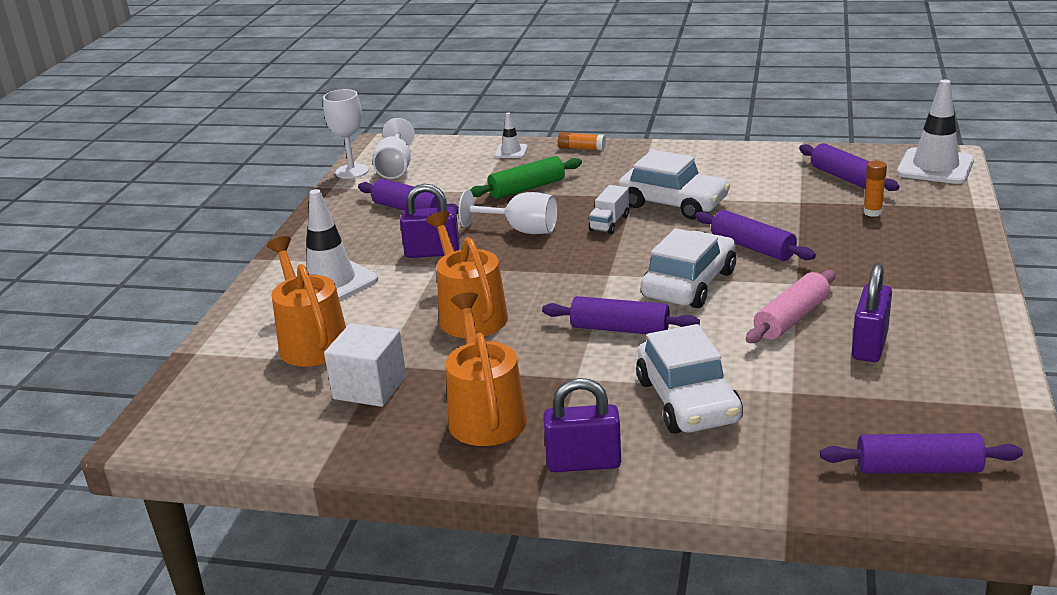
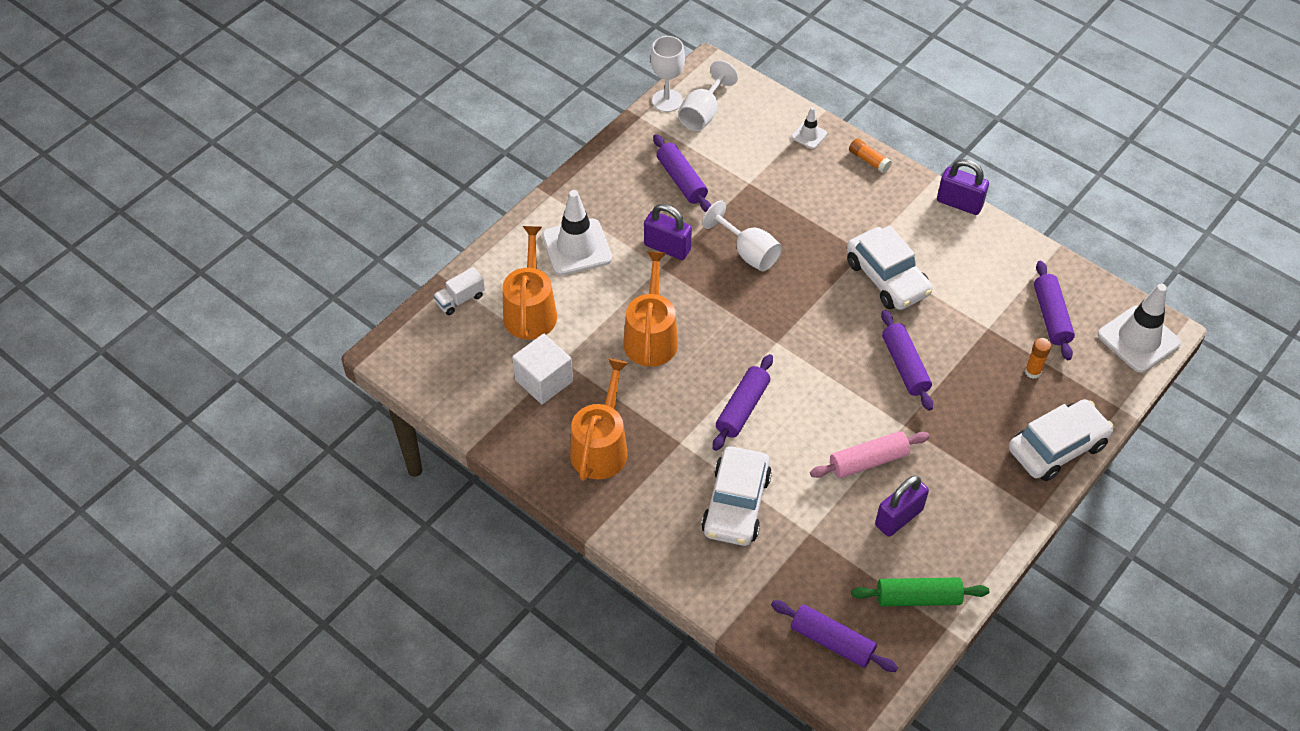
camera: 25 degrees right, 25 degrees up
(527, 188) = (788, 197): green rolling pin -> green rolling pin (918, 598)
(583, 463) = (633, 524): purple padlock -> purple padlock (959, 203)
(609, 223) = (820, 278): white truck -> white truck (460, 299)
(620, 329) = (742, 408): purple rolling pin -> purple rolling pin turned 75 degrees clockwise
(689, 284) = (826, 384): white car -> white car (1057, 447)

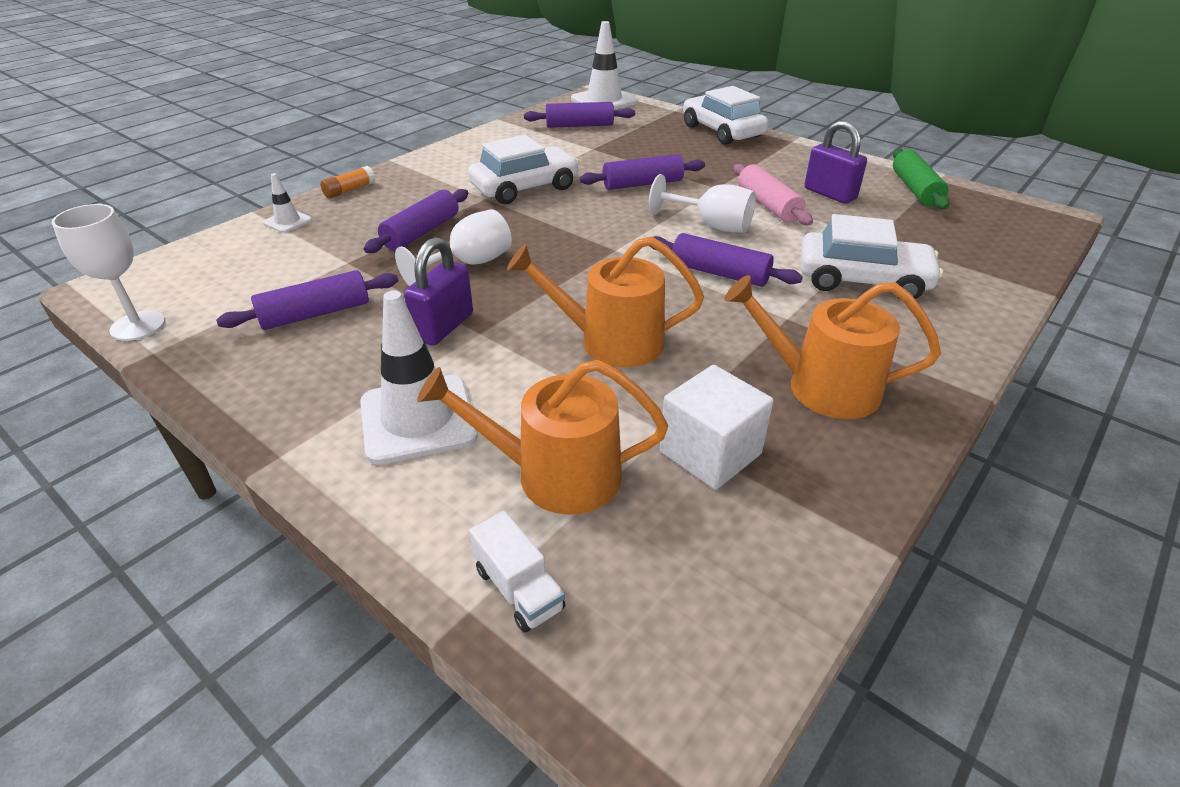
camera: 90 degrees left, 15 degrees down
(703, 113) = (191, 295): white goblet -> white goblet (712, 225)
(832, 641) = (998, 230): purple rolling pin -> purple rolling pin (421, 232)
(959, 203) = (432, 152): purple padlock -> none
(1032, 372) = (642, 135): orange glue stick -> none

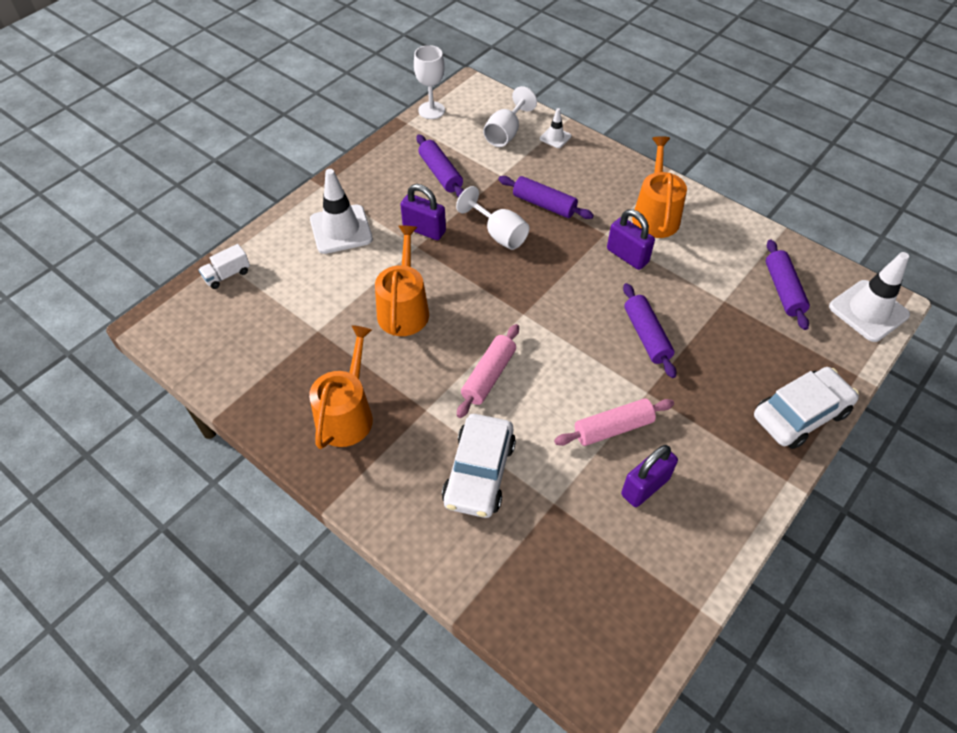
camera: 90 degrees right, 15 degrees up
(349, 190) = (608, 157): orange glue stick -> none
(525, 187) = (627, 256): white car -> purple padlock
(555, 475) = (292, 285): orange watering can -> orange watering can (655, 215)
(710, 452) = (297, 349): white cube -> none
(712, 225) = (568, 380): white goblet -> white goblet (506, 133)
(719, 273) = (488, 376): purple rolling pin -> pink rolling pin
(915, 189) = (668, 574): green rolling pin -> none

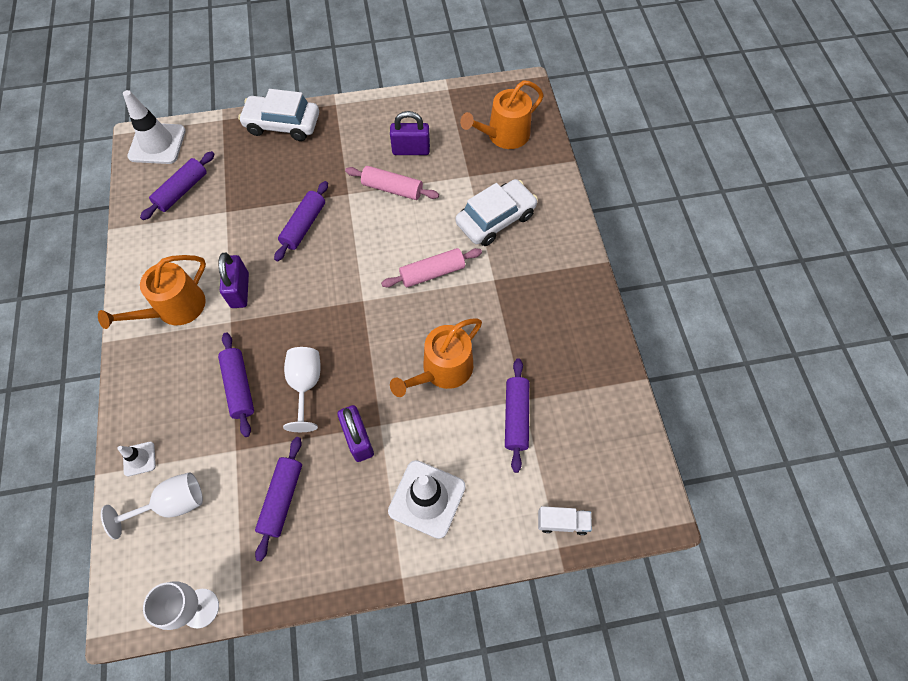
camera: 140 degrees left, 10 degrees up
(314, 315) = (516, 417): none -> purple rolling pin
(347, 414) = (549, 314): orange watering can -> orange watering can (504, 135)

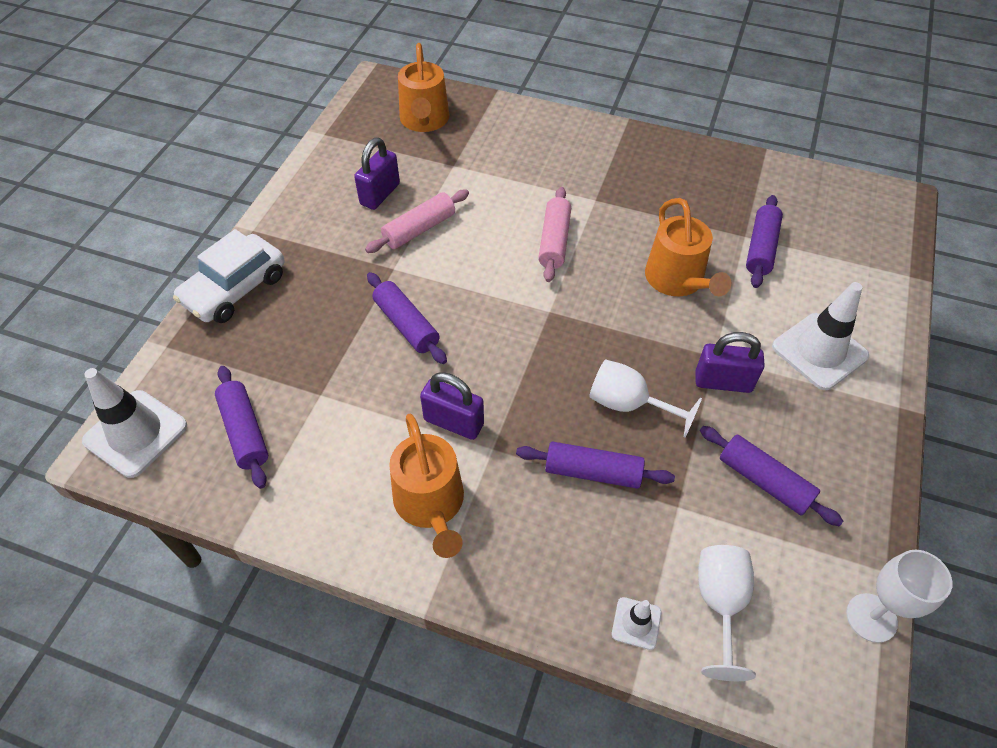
camera: 60 degrees left, 10 degrees down
(495, 219) = (523, 169): white car -> none
(516, 417) = (761, 248): purple rolling pin -> purple rolling pin turned 75 degrees clockwise
(562, 522) = (885, 262): white truck -> none

